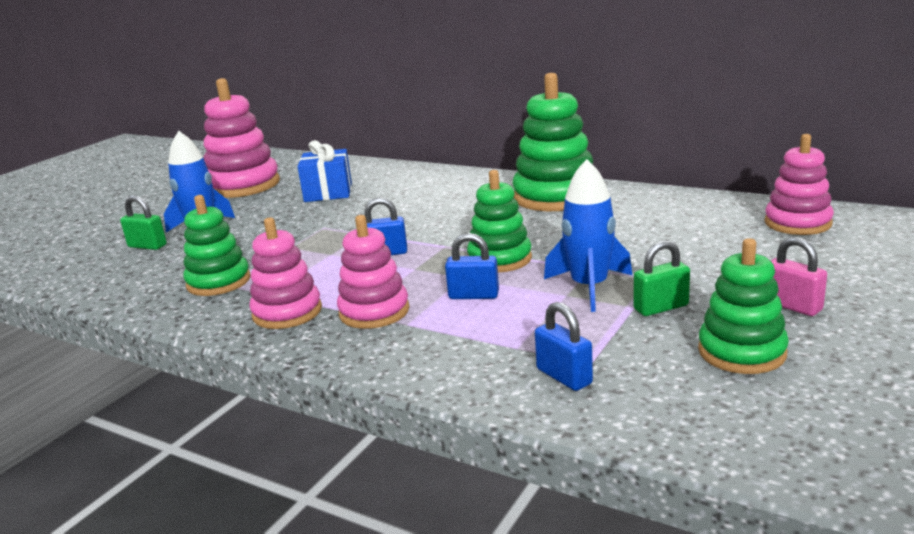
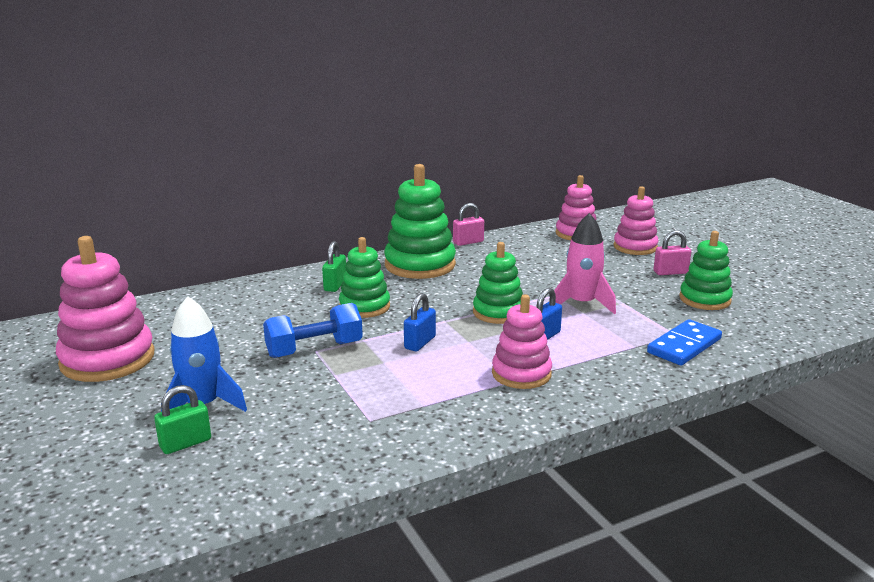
camera: 60 degrees left, 0 degrees up
(218, 282) = (358, 422): green stacking toy -> green stacking toy (364, 307)
(287, 312) = (473, 405): pink stacking toy -> pink stacking toy (635, 247)
(326, 226) = (314, 349): none -> blue dumbbell
(328, 192) = (229, 328): blue gift -> none
(564, 376) = (684, 346): blue padlock -> blue domino
(589, 287) = (581, 304): blue rocket -> pink rocket
(653, 192) = (468, 242): none -> pink padlock
(661, 307) = (633, 297): green padlock -> green padlock (335, 285)

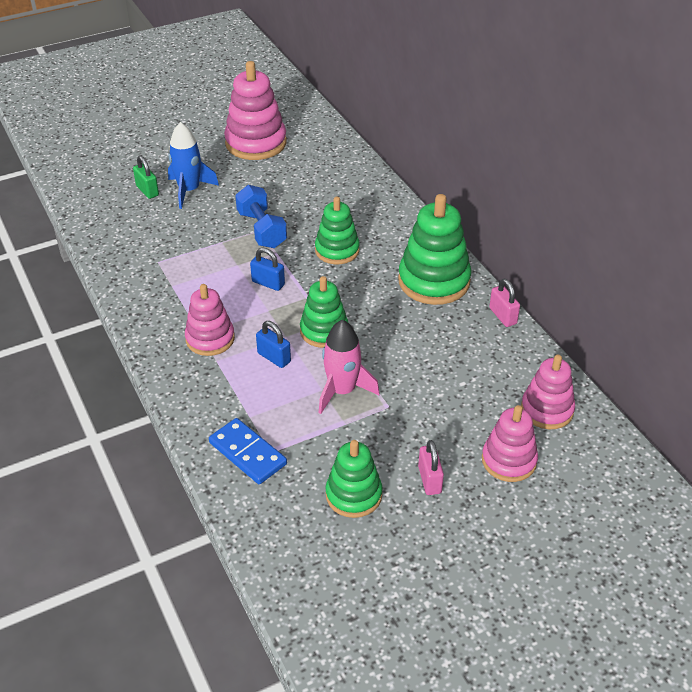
camera: 90 degrees right, 20 degrees up
(335, 285) = (382, 231): green padlock -> none

